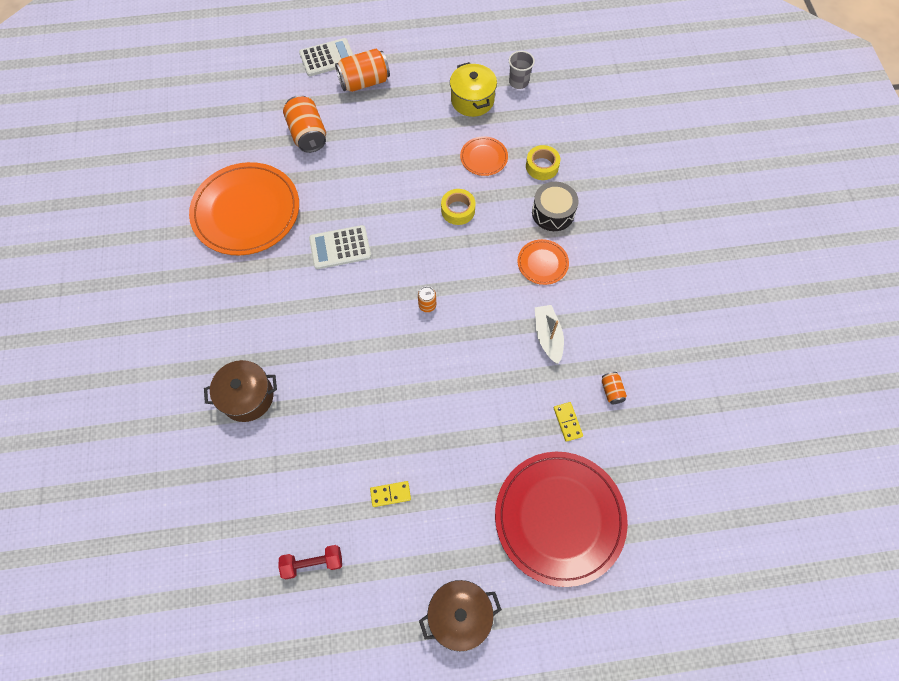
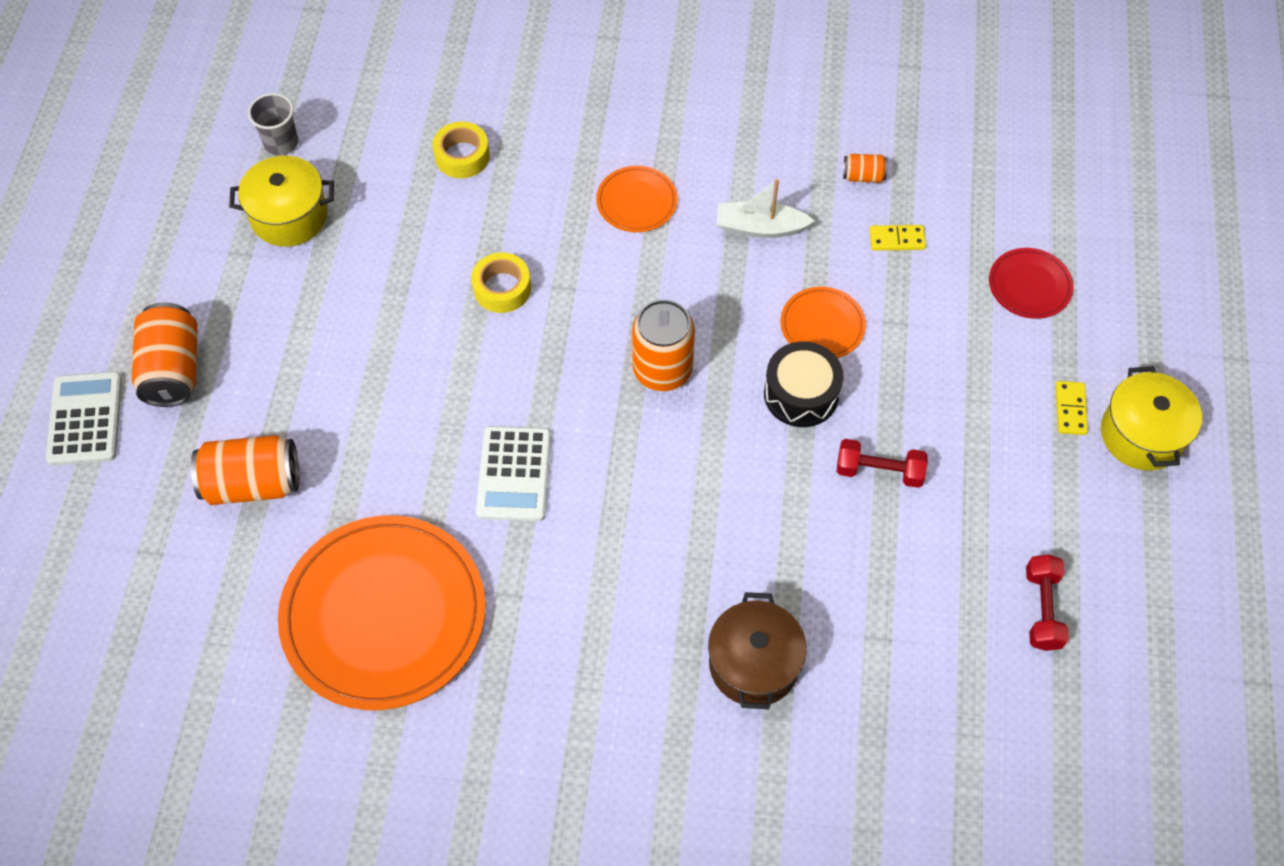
camera: 75 degrees left, 5 degrees down
(388, 443) = (879, 471): none -> red dumbbell
(390, 494) = (958, 485): yellow domino -> yellow domino (1070, 409)
(427, 305) = (662, 370): orange can -> orange can, size x2.04
(459, 615) = (1141, 434): brown pot -> yellow pot
(484, 157) = (414, 229): orange plate -> orange plate (822, 325)
(553, 213) = (553, 165): black drum -> black drum (801, 394)
(559, 518) = (1029, 285): red plate -> red plate, size x0.46

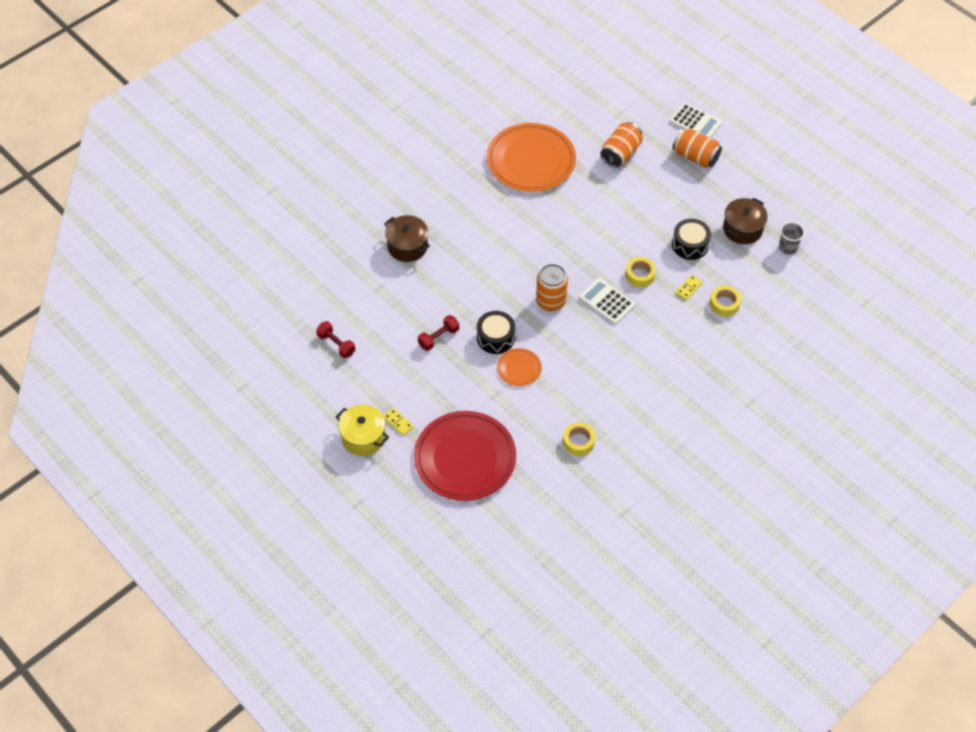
camera: 130 degrees right, 5 degrees down
(289, 216) = (742, 229): yellow pot -> brown pot
(381, 262) = (690, 245): none -> black drum
(514, 474) = (550, 227): white calculator -> white calculator (606, 302)
(636, 201) = (642, 349): orange plate -> none
(760, 227) = (587, 383): white boat -> none
(863, 176) = (578, 442): orange can -> yellow tape
(897, 239) = (534, 428): yellow domino -> yellow domino (689, 288)
(1029, 285) = (465, 458): red plate -> red plate, size x2.19

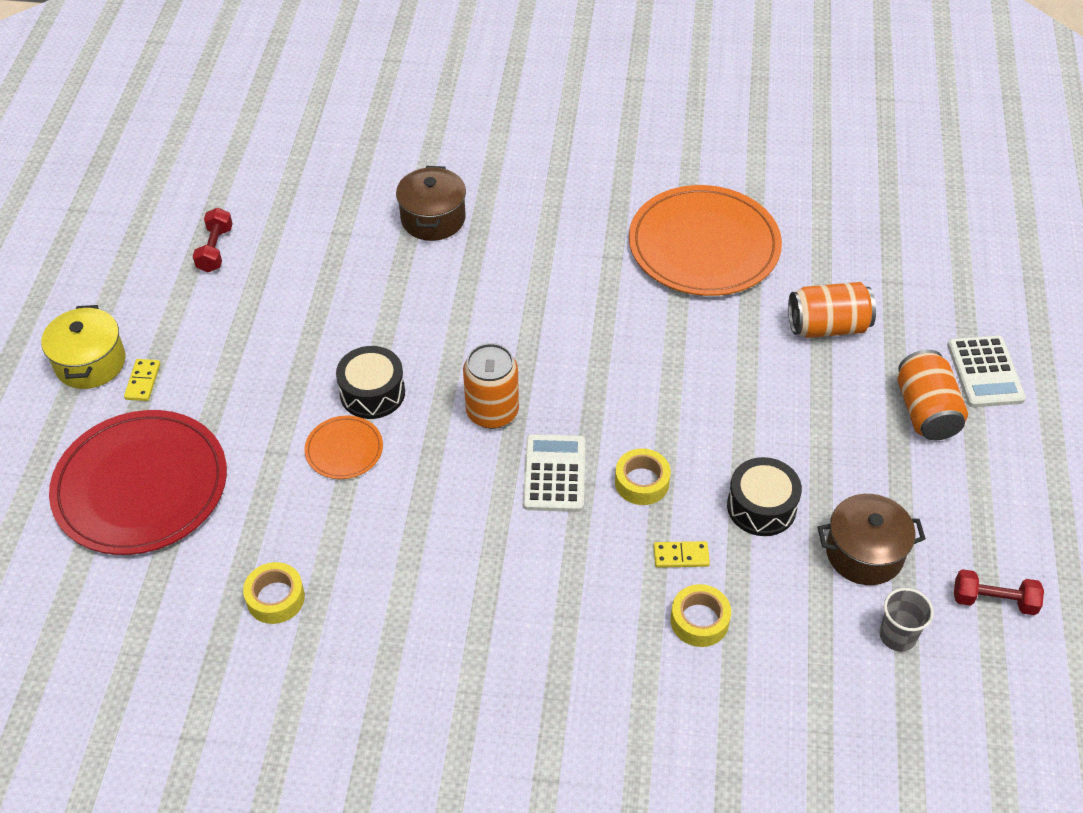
camera: 50 degrees right, 5 degrees down
(438, 337) = (317, 336): red dumbbell -> red dumbbell (994, 600)

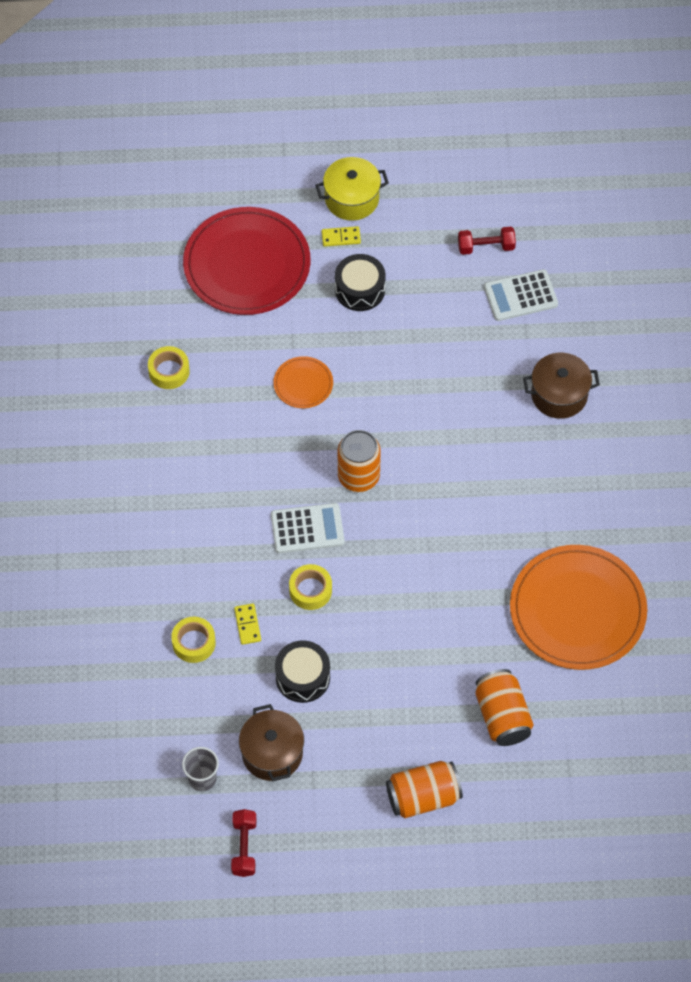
camera: 80 degrees right, 10 degrees up
(372, 393) = (361, 391): black drum -> black drum (360, 289)
(985, 372) = (476, 845): white calculator -> white calculator (520, 296)

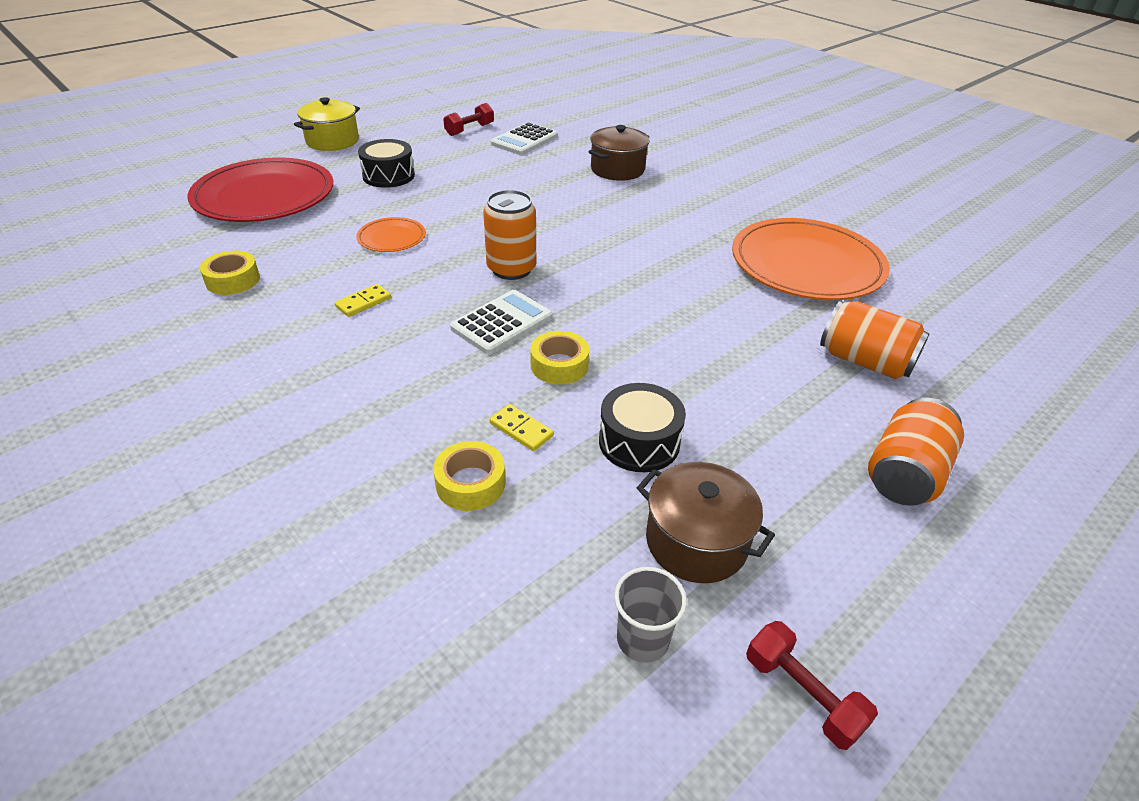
camera: 40 degrees left, 20 degrees down
(341, 237) = (342, 159): yellow domino -> yellow domino (363, 302)

